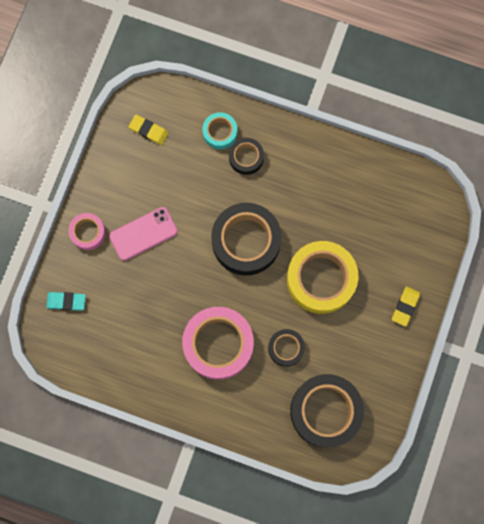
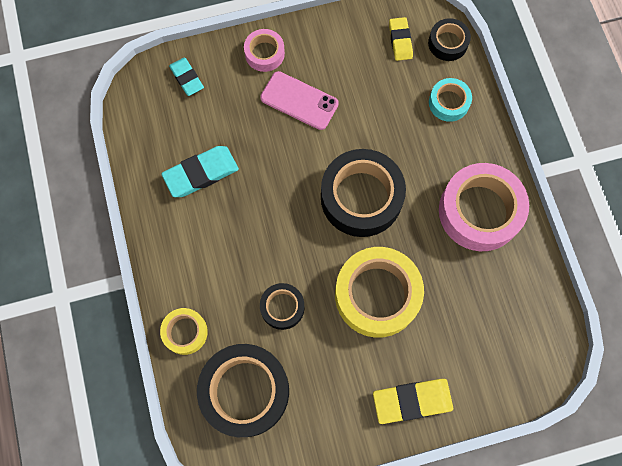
camera: 55 degrees right, 5 degrees down
(149, 340) = (201, 173): none -> turquoise eraser
(218, 344) = (241, 240): pink tape -> pink tape (479, 211)
(246, 158) = (443, 142): black tape -> black tape (448, 43)
(257, 425) = (185, 332): none -> yellow tape
(405, 306) = (412, 401): yellow eraser -> yellow eraser, size x1.56

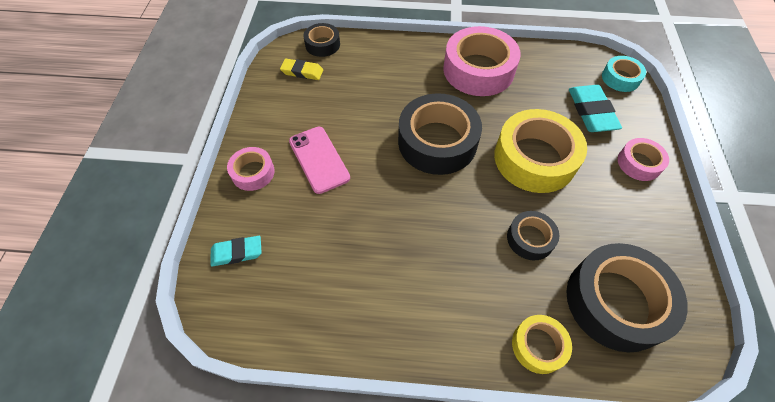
camera: 70 degrees left, 15 degrees down
(201, 173) = (356, 271): turquoise eraser -> turquoise eraser (591, 112)
(299, 101) = (319, 159): pink phone -> pink phone turned 75 degrees counterclockwise
(412, 401) = (639, 163): yellow eraser -> pink tape
(448, 103) = (375, 59): turquoise tape -> turquoise tape (620, 78)

